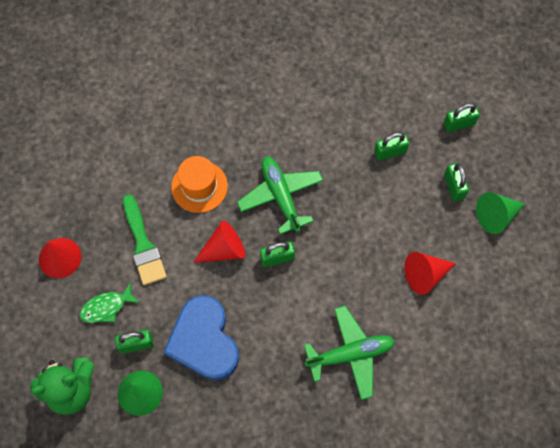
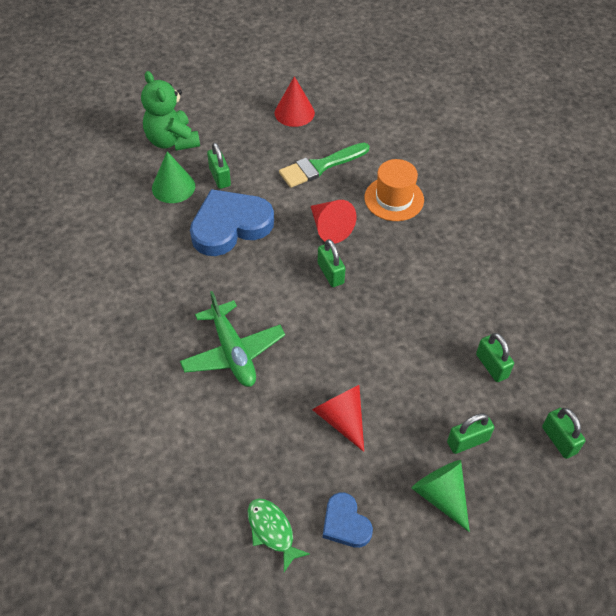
camera: 80 degrees right, 15 degrees down
(106, 307) = (252, 151): green fish -> green fish (272, 531)
(281, 196) = (403, 267): green plane -> none
(513, 288) = (345, 523): none -> blue heart

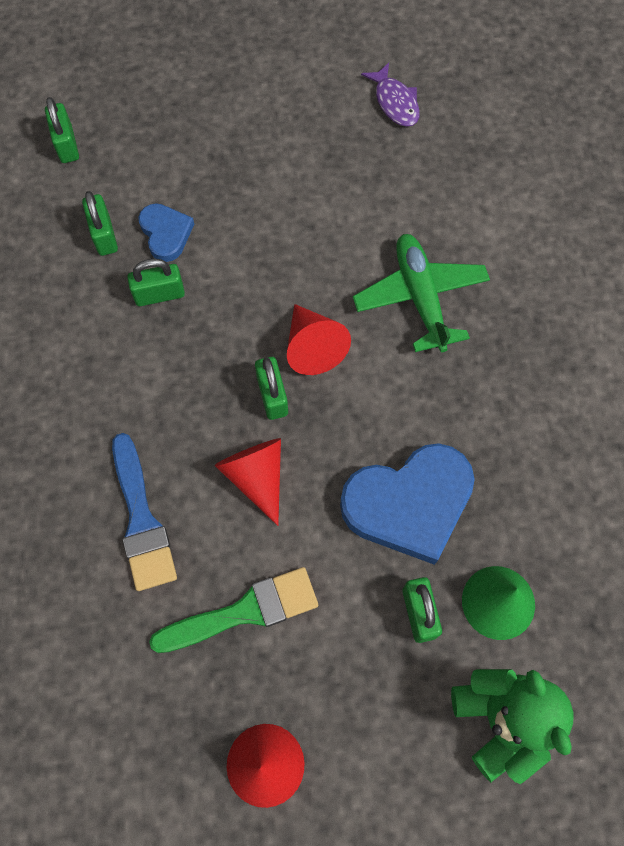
camera: 170 degrees left, 15 degrees up
(272, 531) = (395, 102): green fish -> purple fish
(341, 419) = (301, 199): red cone -> red cone (313, 347)
(345, 523) = (320, 99): blue heart -> blue heart (166, 234)
(394, 199) = (141, 520): orange hat -> blue brush
(441, 496) = (215, 110): green cone -> none
(467, 441) = (167, 157): green padlock -> green padlock (159, 294)

